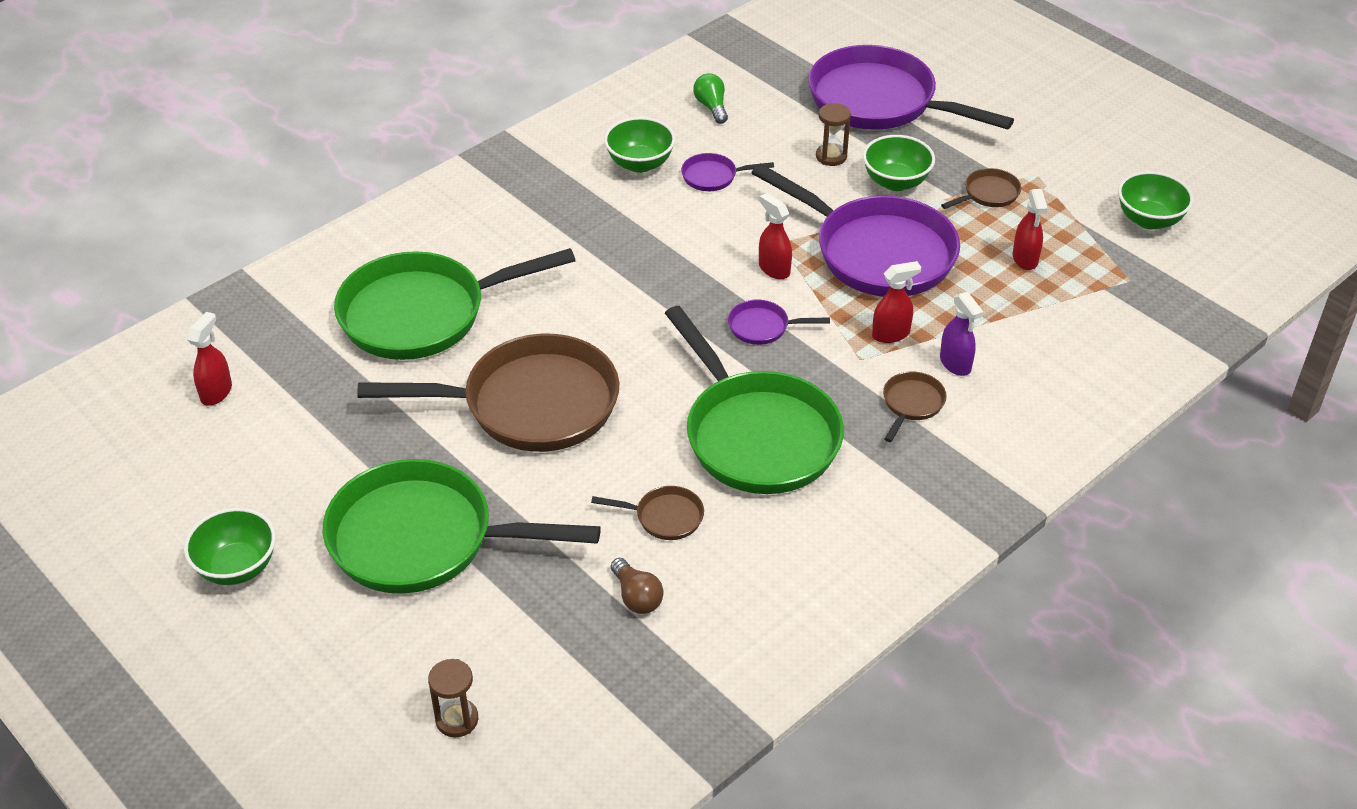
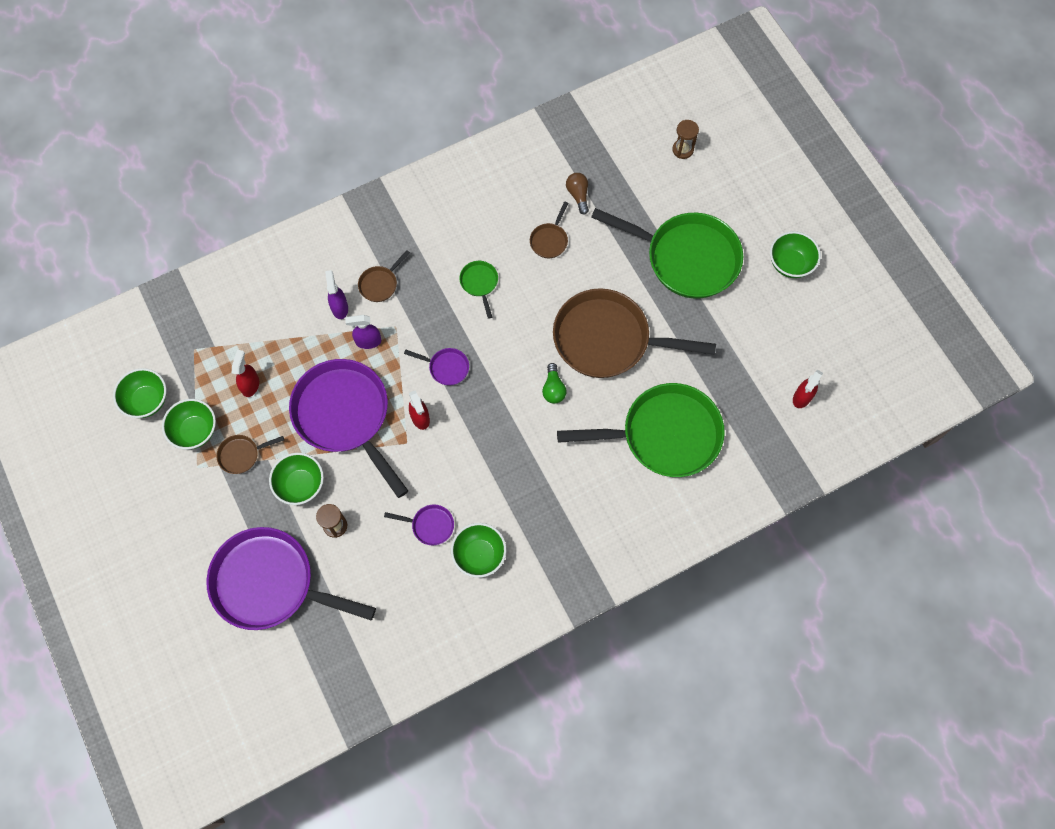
camera: 165 degrees left, 25 degrees up
(664, 517) = (549, 240): brown pan -> brown pan turned 90 degrees counterclockwise
(711, 107) = (403, 611): green light bulb -> green light bulb (553, 389)
(757, 435) = (479, 283): green pan -> green pan, size x0.41
(880, 101) = (270, 583): purple pan -> purple pan turned 150 degrees clockwise
(891, 334) = (368, 341): red spray bottle -> purple spray bottle
(1064, 204) = (195, 431): none -> green bowl

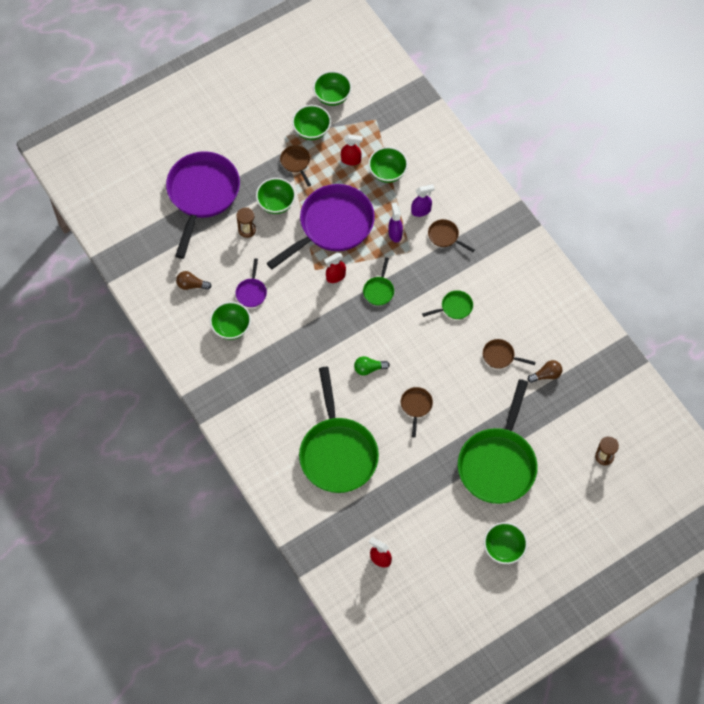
camera: 85 degrees right, 5 degrees down
(277, 342) = (387, 172): none -> green bowl
(409, 604) = (191, 285): none -> brown light bulb
(446, 367) = (379, 290): purple pan -> green pan
(608, 339) = (416, 406): brown pan -> brown pan, size x0.41

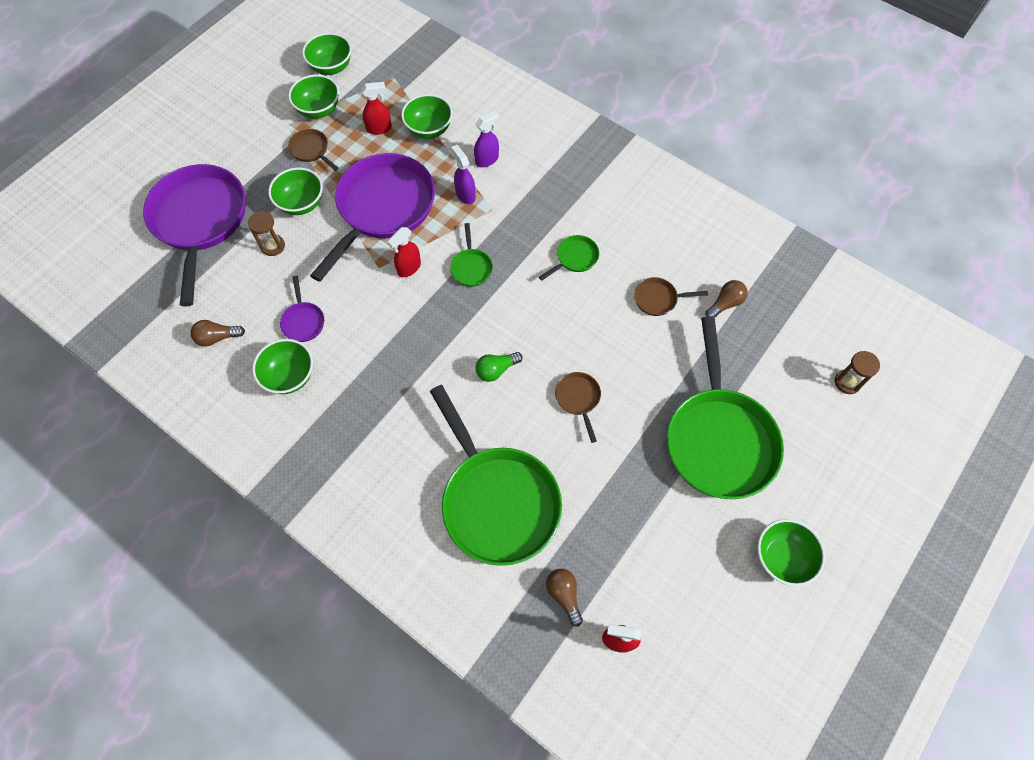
camera: 20 degrees left, 0 degrees up
(357, 523) = (564, 595): none -> brown light bulb
(445, 236) = (528, 179): brown pan -> none

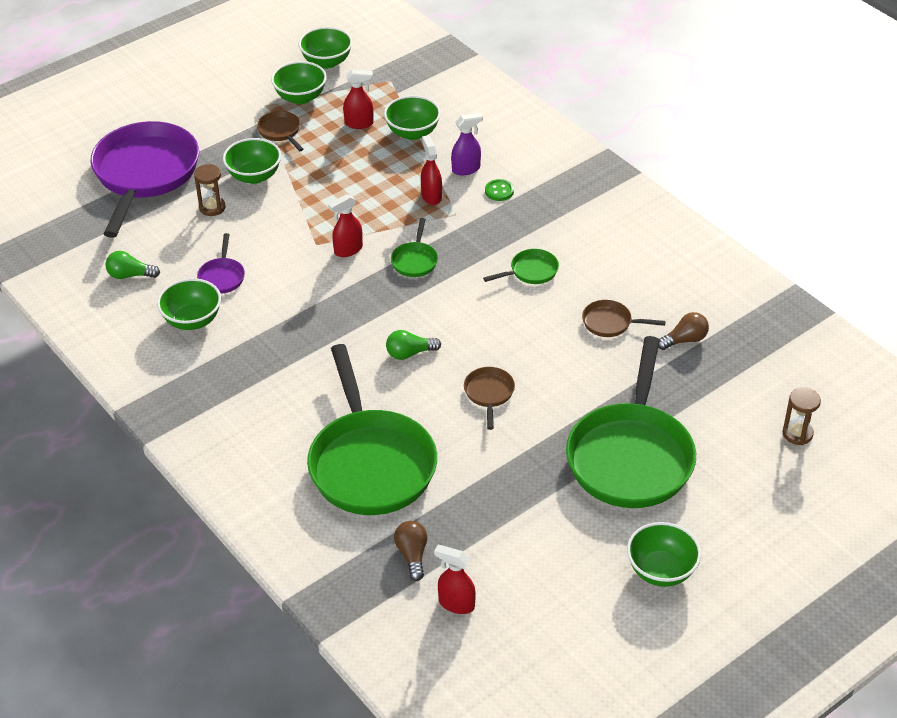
camera: 15 degrees right, 20 degrees down
(217, 337) = (130, 275): brown light bulb -> green light bulb
(383, 209) = (338, 194): purple pan -> none
(465, 195) = (431, 196): purple spray bottle -> red spray bottle
(522, 178) = (499, 191): none -> green button

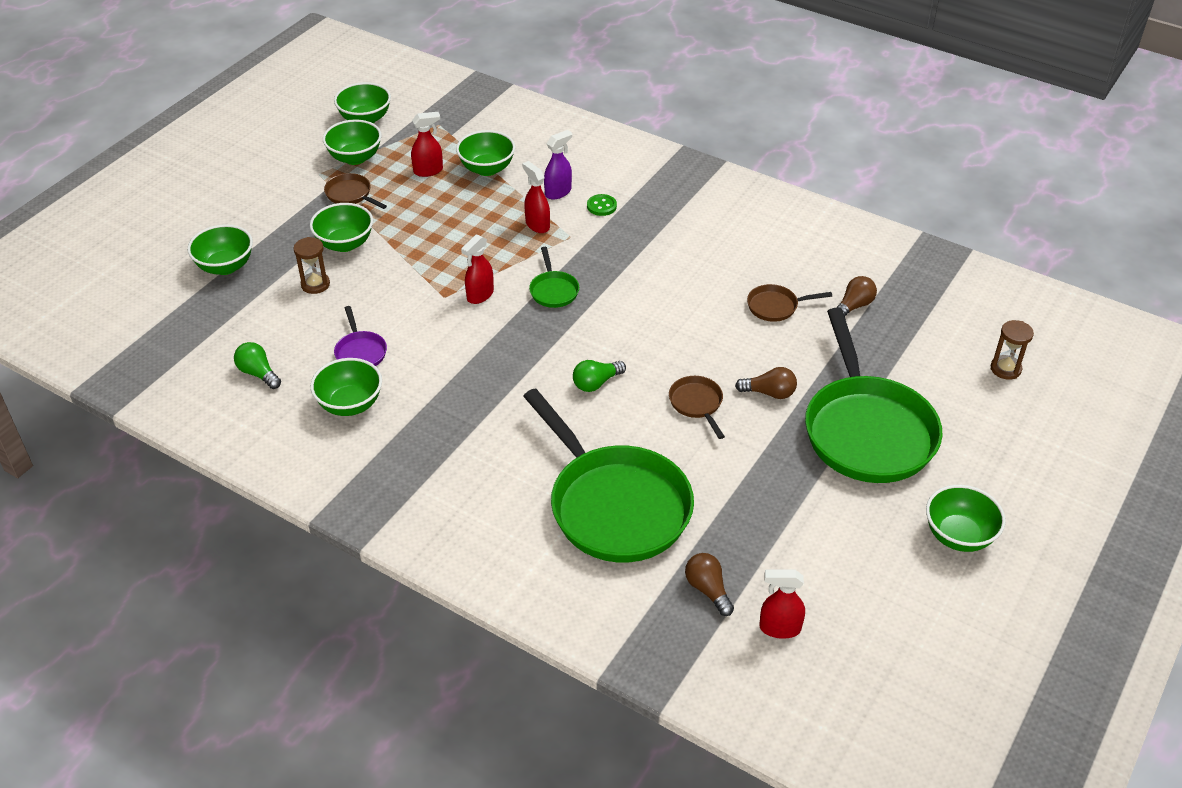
camera: 20 degrees left, 0 degrees up
(130, 275) = (258, 373): green light bulb -> green light bulb turned 60 degrees clockwise
(145, 174) = (225, 266): purple pan -> green bowl
(531, 271) = (673, 275): green pan -> none
(560, 400) = (769, 393): none -> brown light bulb

